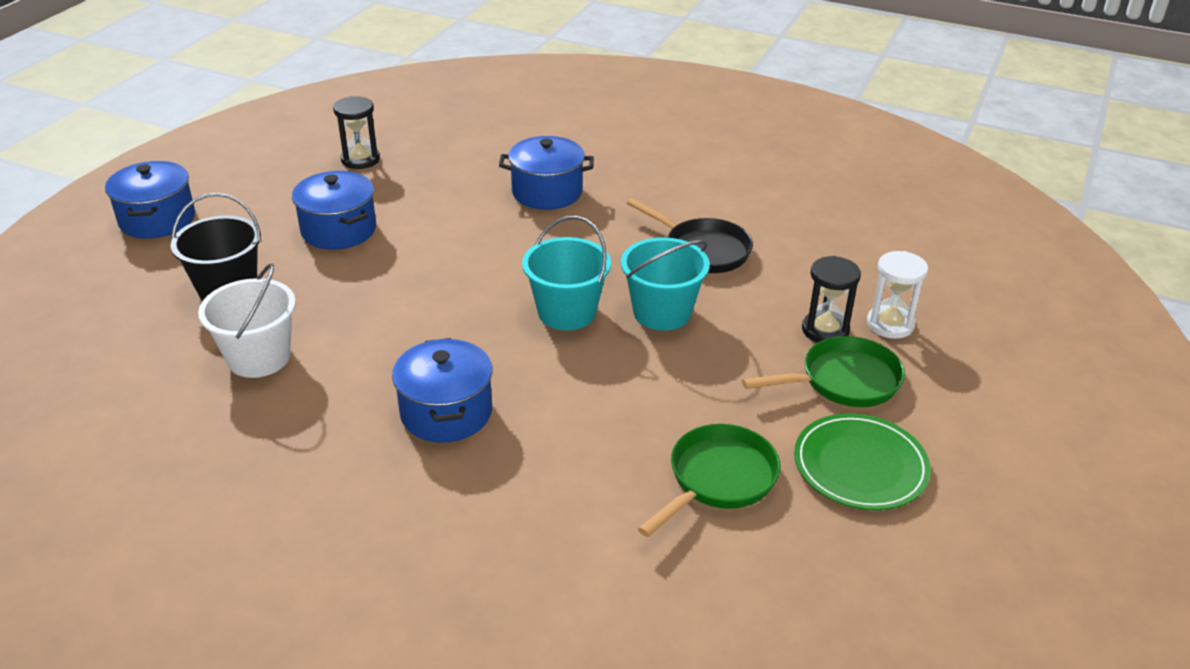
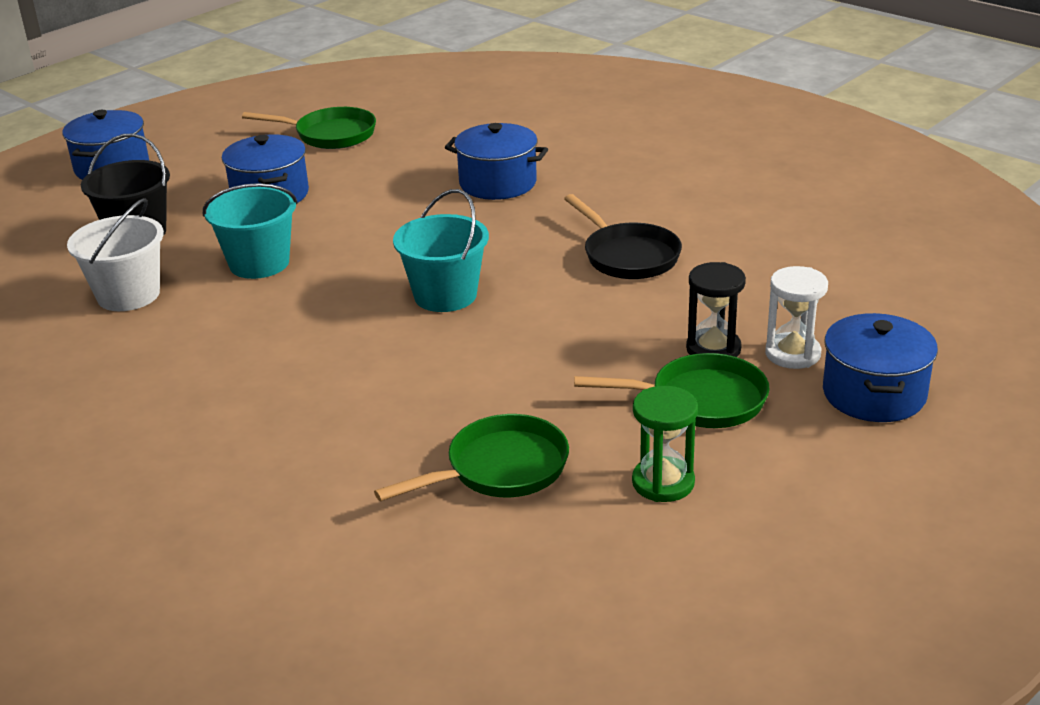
camera: 20 degrees right, 5 degrees down
(360, 159) = (330, 135): black hourglass -> green pan
(446, 412) = (269, 366): blue pot -> blue pot (874, 394)
(662, 312) = (544, 308): turquoise bucket -> turquoise bucket (259, 263)
(860, 466) = (663, 482): green plate -> green hourglass

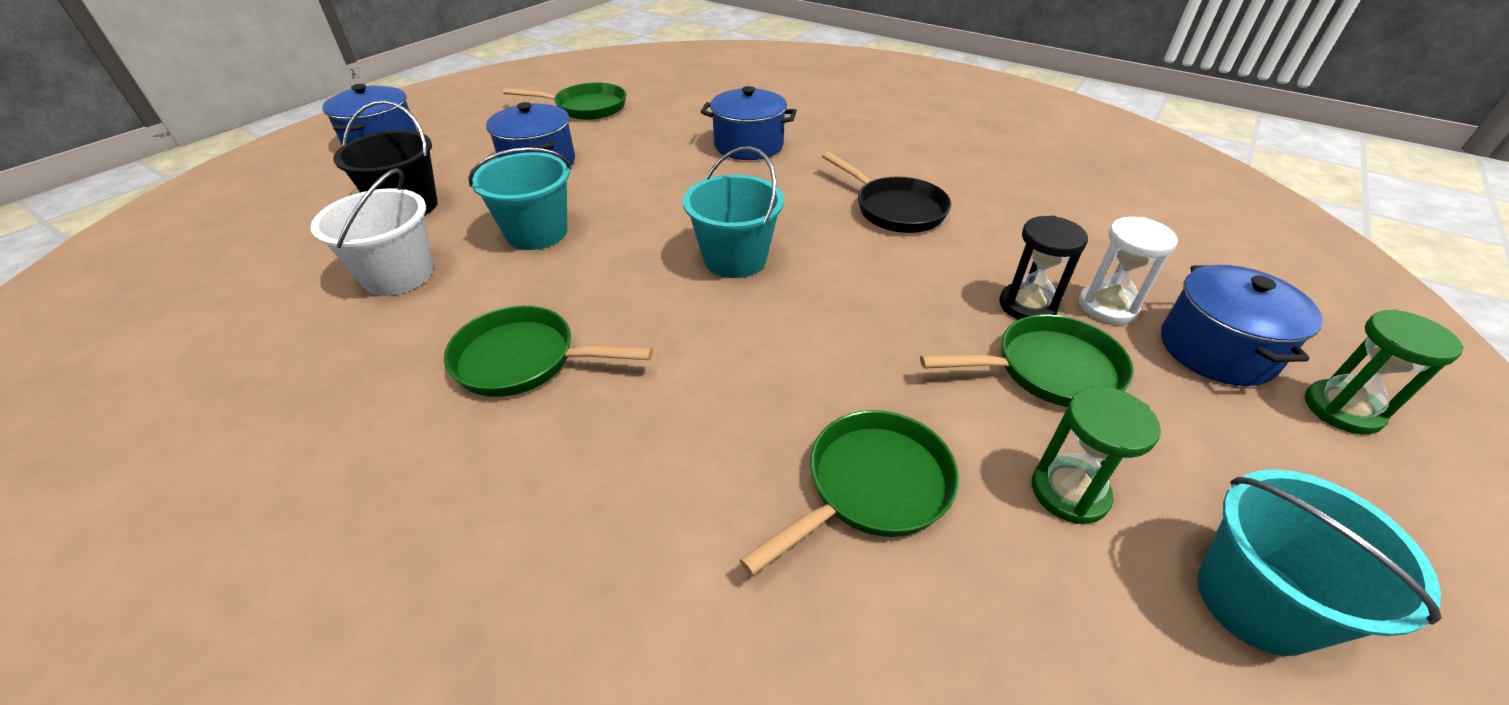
camera: 10 degrees left, 10 degrees up
(234, 367) = (524, 360): none -> green pan
(768, 554) = (1256, 601): none -> turquoise bucket
(954, 444) = (1342, 409): none -> green hourglass

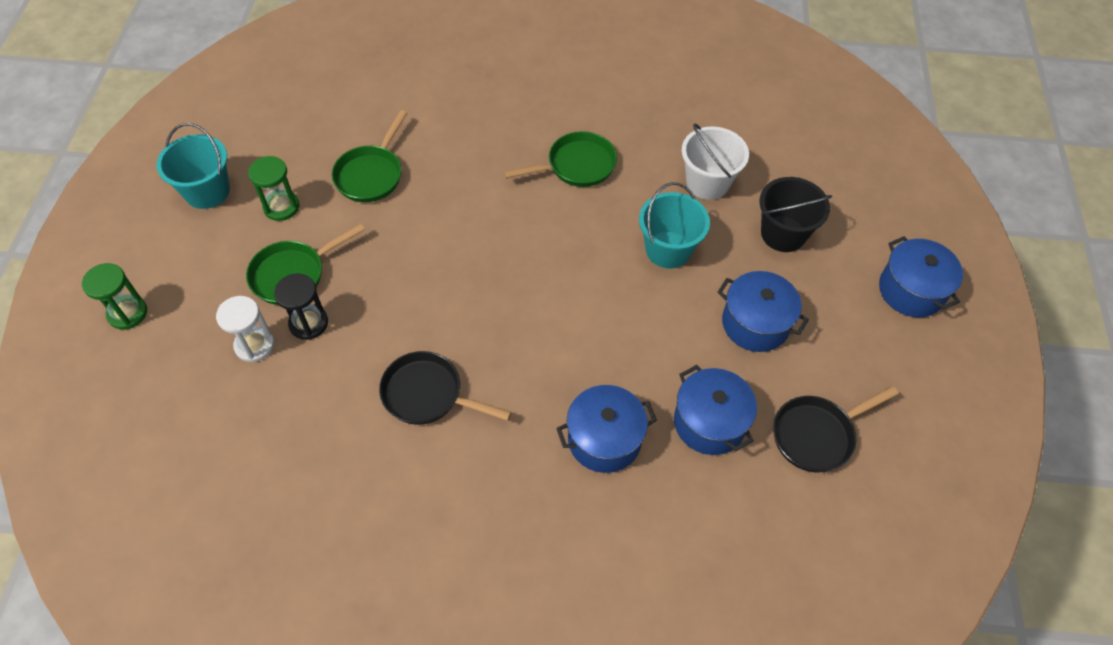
camera: 150 degrees right, 15 degrees up
(586, 108) = (817, 435): green pan -> black pan
(735, 259) = (518, 284): turquoise bucket -> none
(1216, 350) = (188, 333): blue pot -> blue pot (709, 422)

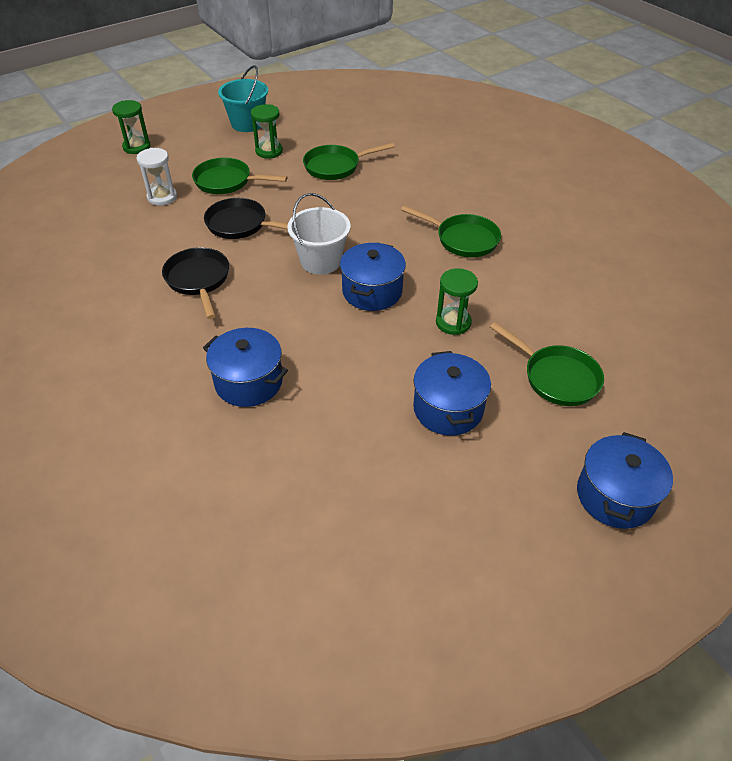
camera: 50 degrees right, 10 degrees down
(308, 323) = (199, 206): black hourglass -> none
(668, 249) = (453, 322): turquoise bucket -> green hourglass
(707, 183) = (543, 309): white bucket -> white bucket (321, 261)
(709, 422) = (324, 432): blue pot -> blue pot (372, 291)
(783, 234) = (556, 377): black bucket -> green pan
(817, 435) = (385, 509): black pan -> black pan (240, 225)

